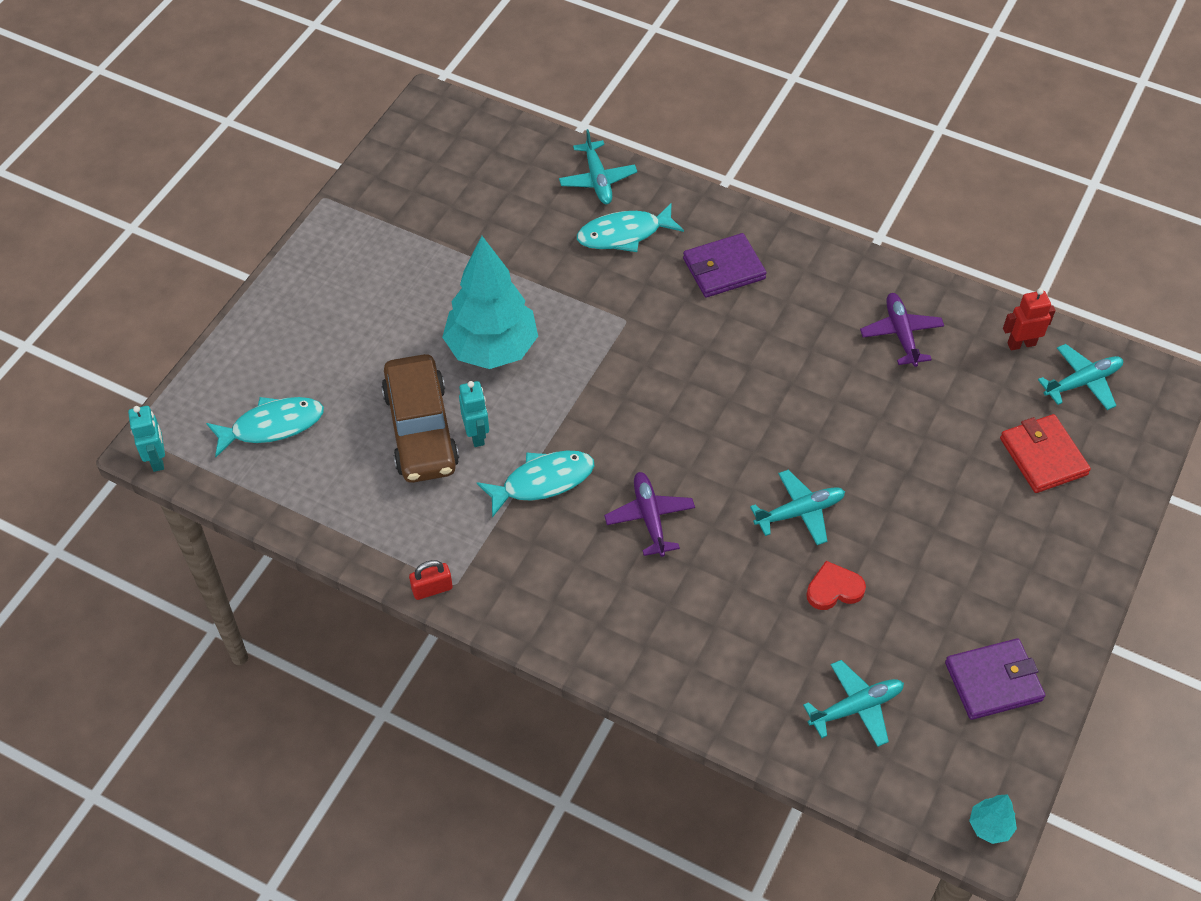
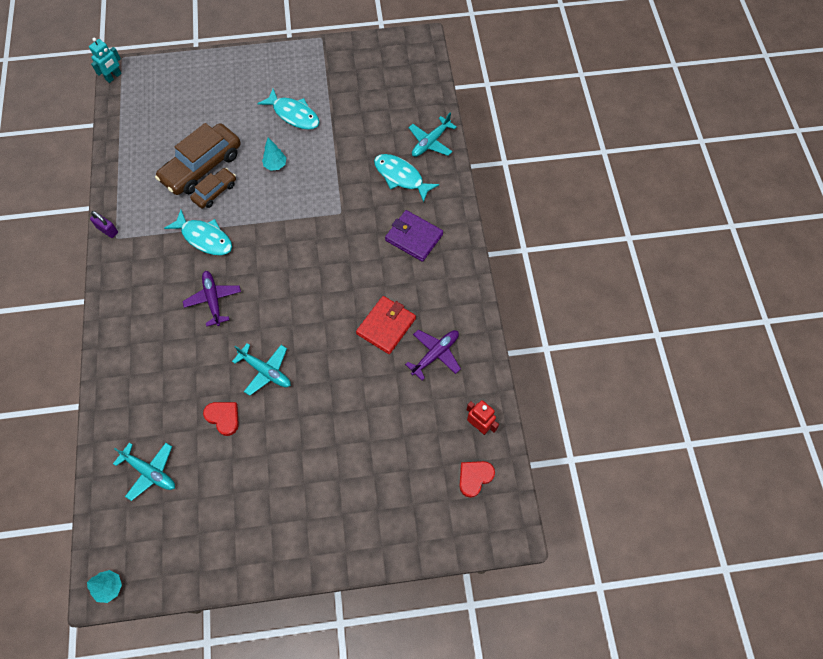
camera: 55 degrees right, 10 degrees up
(272, 426) = (162, 107): turquoise fish -> turquoise fish (293, 114)
(432, 589) = (107, 230): red padlock -> purple padlock
(477, 435) = (215, 192): turquoise robot -> brown car
(492, 349) = (275, 165): turquoise tree -> turquoise tree, size x0.41
(649, 518) = (213, 300): purple plane -> purple plane turned 60 degrees counterclockwise
(993, 681) = (211, 538): purple wallet -> none
(1043, 456) = (398, 483): red wallet -> red wallet (386, 326)
(1082, 382) = (474, 477): turquoise plane -> red heart

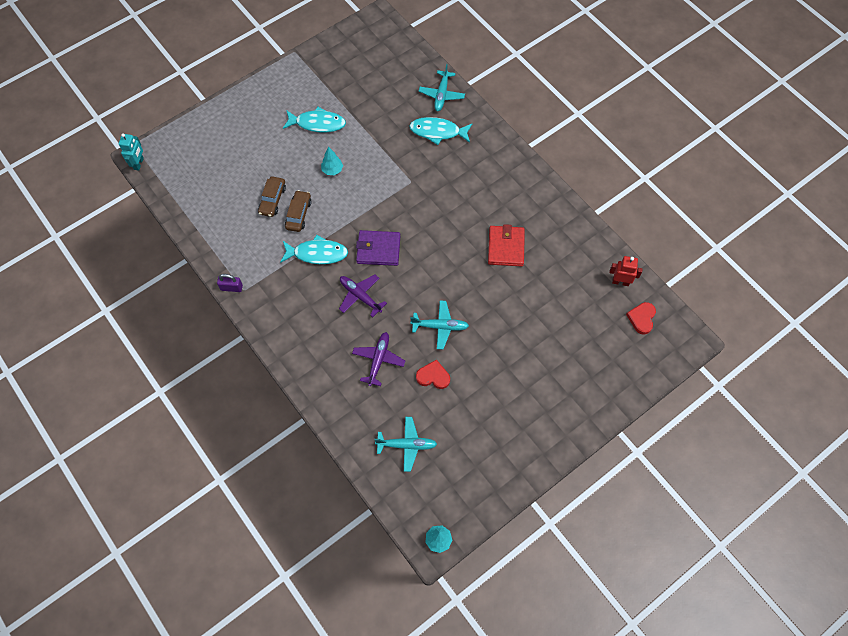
camera: 30 degrees left, 0 degrees up
(202, 166) = (272, 200): brown car -> brown car, size x0.55
(414, 237) = (480, 172): purple wallet -> purple wallet (378, 249)
(435, 354) = (555, 249): purple plane -> purple plane (378, 360)

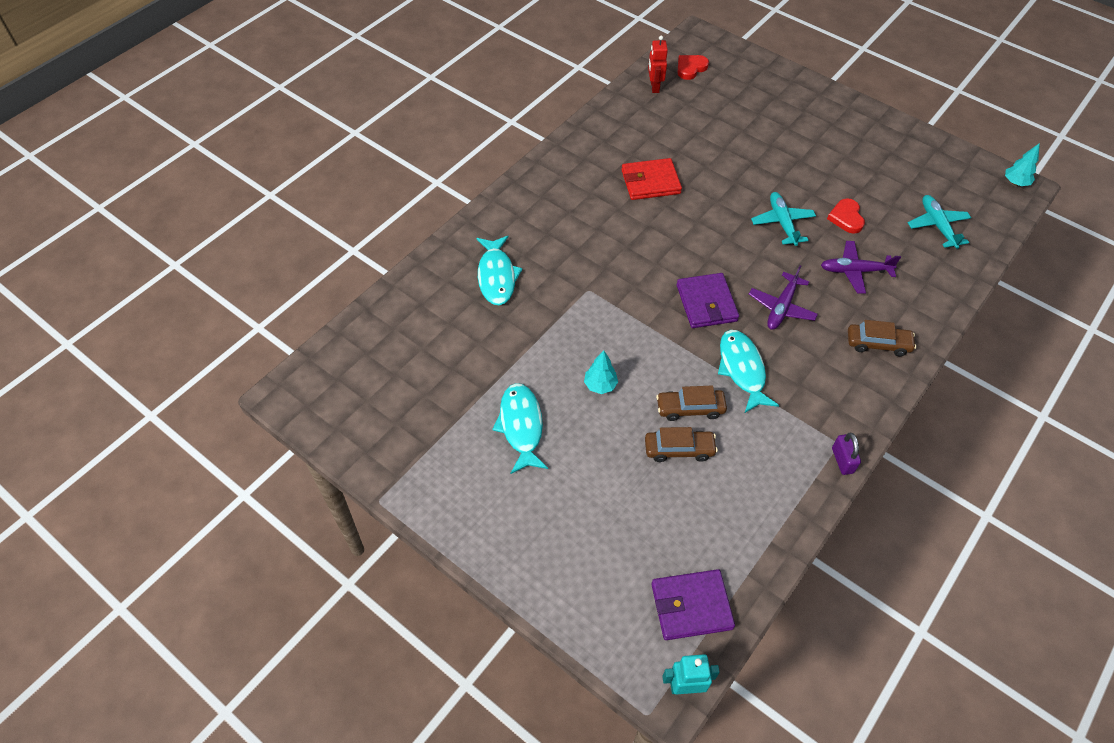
camera: 105 degrees left, 10 degrees down
(177, 178) = (691, 606): none -> purple wallet
(309, 347) = (878, 344): none -> brown car
(441, 94) = (429, 284): turquoise plane -> none
(641, 318) = (690, 68): red heart -> red heart turned 135 degrees clockwise

